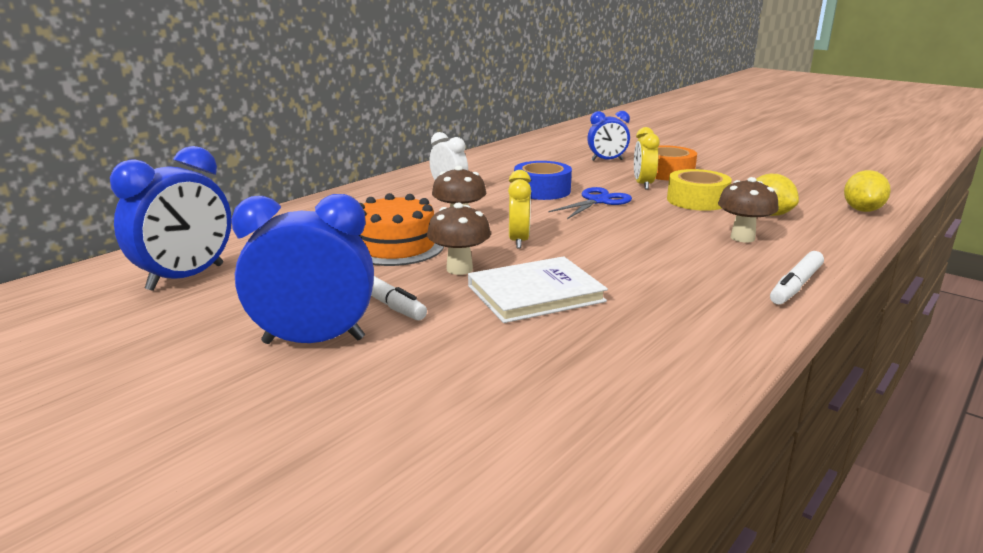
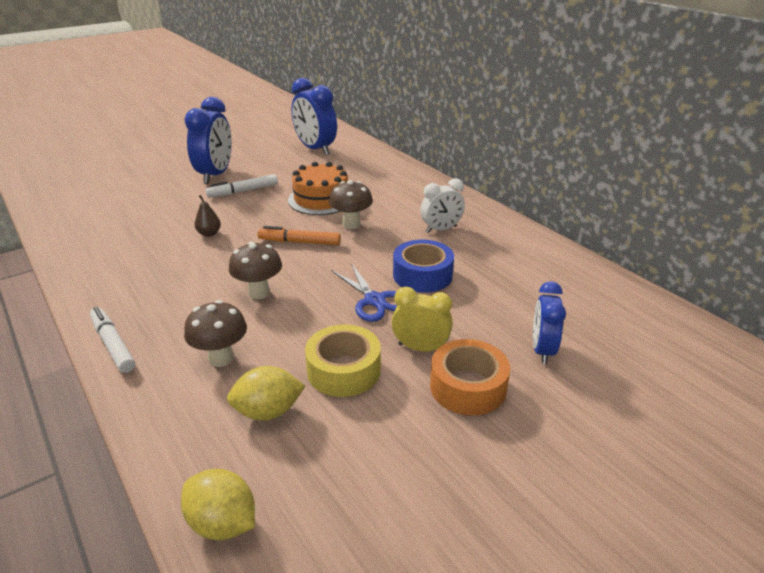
camera: 105 degrees right, 10 degrees up
(459, 269) = (267, 215): brown mushroom -> brown mushroom (259, 293)
(519, 241) = (299, 242): yellow clock -> orange marker
(535, 294) = (209, 233): white book -> brown pear

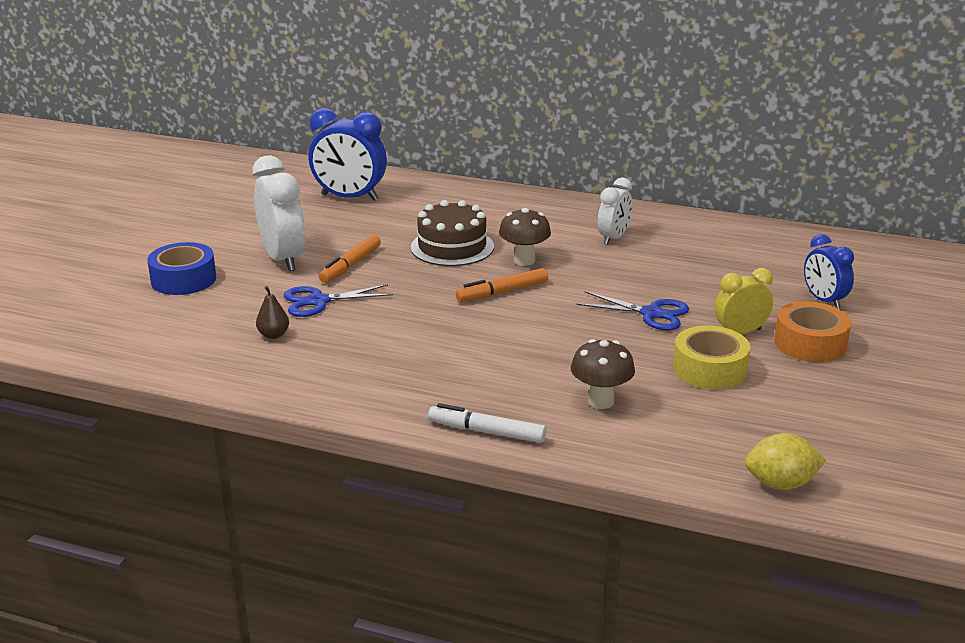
camera: 35 degrees left, 5 degrees down
(187, 208) = (319, 301): none -> blue scissors
(209, 233) = (395, 316): brown pear -> brown pear (273, 335)
(215, 175) = (283, 259): blue clock -> white clock
(243, 191) = (350, 265): white marker -> orange marker
(259, 293) = (542, 345): brown mushroom -> none
(268, 411) = (700, 416): yellow lemon -> none
(321, 199) = (452, 247): orange cake -> brown cake
(422, 275) = (658, 281): blue tape -> blue tape (183, 279)

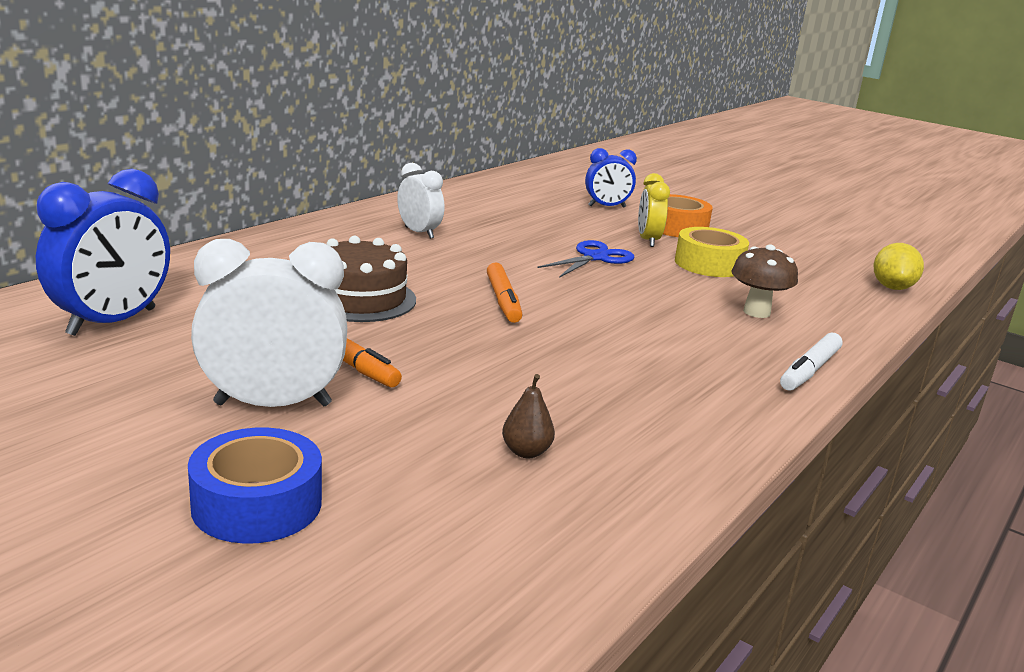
camera: 75 degrees left, 5 degrees down
(319, 301) = (443, 402): blue scissors -> none
(524, 260) = (433, 275): brown mushroom -> none

